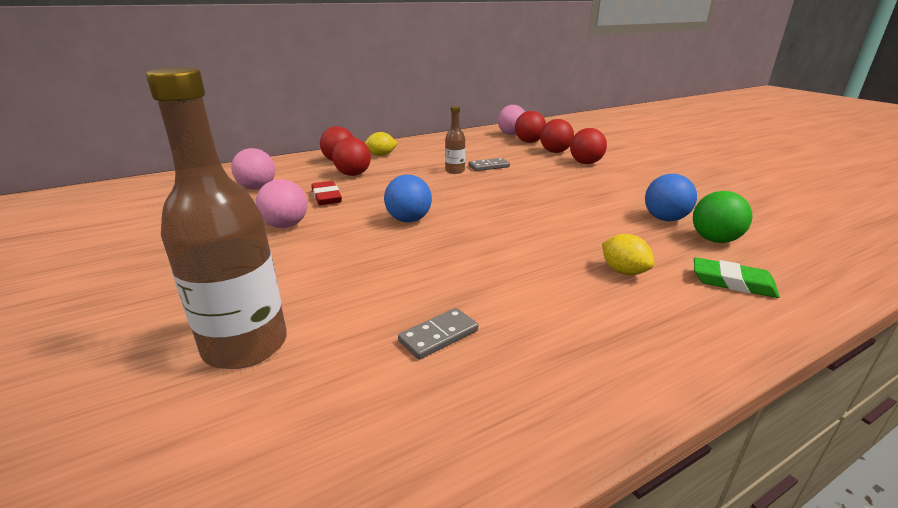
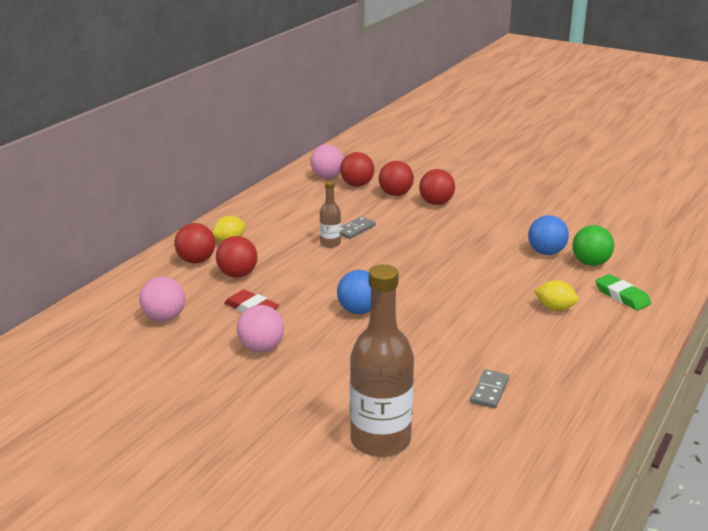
camera: 30 degrees left, 0 degrees up
(732, 282) = (622, 296): green eraser -> green eraser turned 60 degrees clockwise

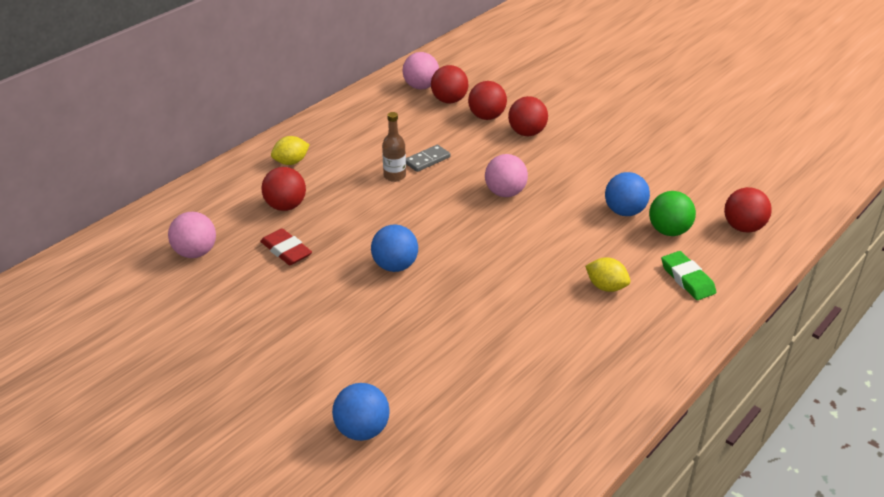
camera: 10 degrees right, 10 degrees up
(196, 261) = (249, 184): red ball -> red ball (743, 227)
(261, 348) = (280, 301): pink ball -> pink ball (505, 193)
(380, 440) = (362, 430): brown bottle -> blue ball
(489, 391) = (496, 384): grey domino -> none

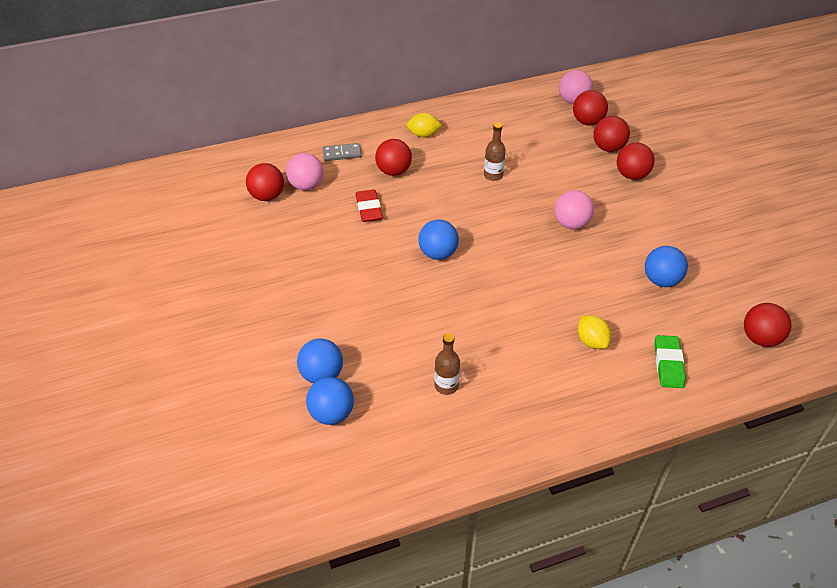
camera: 30 degrees right, 10 degrees up
(156, 279) = (267, 196): none -> red ball
(404, 463) = (331, 413): none -> blue ball
(427, 160) = (529, 170): grey domino -> grey domino (342, 154)
(502, 384) = (446, 385): none -> brown bottle
(669, 231) = (687, 314): green ball -> none

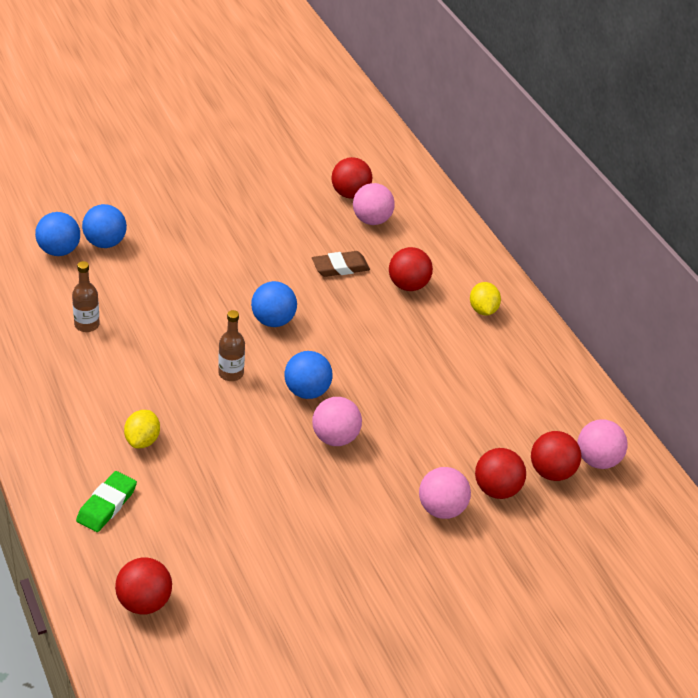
camera: 80 degrees right, 5 degrees down
(342, 154) = (431, 244): grey domino -> none
(369, 208) = (340, 267): red eraser -> brown eraser
(493, 175) = (415, 370): brown bottle -> brown bottle (231, 373)
(591, 341) = (142, 440): yellow lemon -> yellow lemon turned 45 degrees counterclockwise
(631, 175) = (441, 509): red ball -> pink ball
(661, 280) = (241, 515): blue ball -> blue ball (307, 391)
(668, 364) = (106, 504): green eraser -> green eraser turned 60 degrees counterclockwise

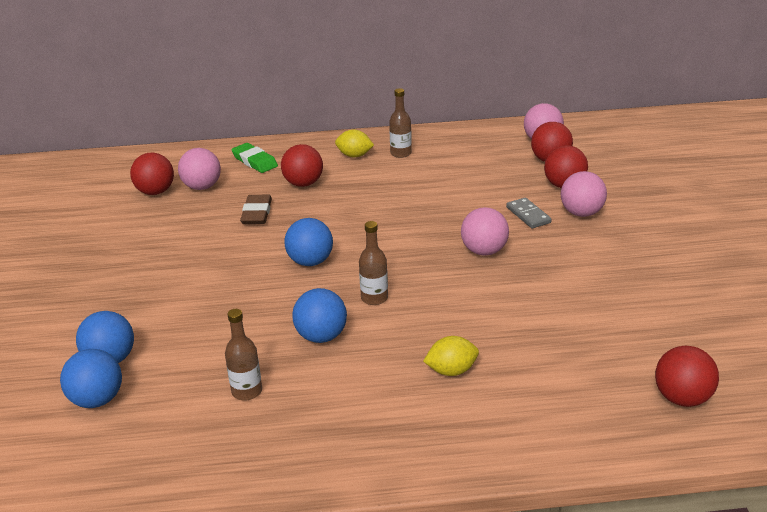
camera: 65 degrees left, 10 degrees down
(106, 504) = (541, 409): green eraser -> green eraser (254, 161)
(142, 440) = (451, 371): yellow lemon -> yellow lemon turned 45 degrees counterclockwise
(307, 391) = (418, 257): blue ball -> blue ball (321, 336)
(418, 464) = (528, 215): none -> grey domino
(505, 344) = (401, 153): none -> brown bottle

